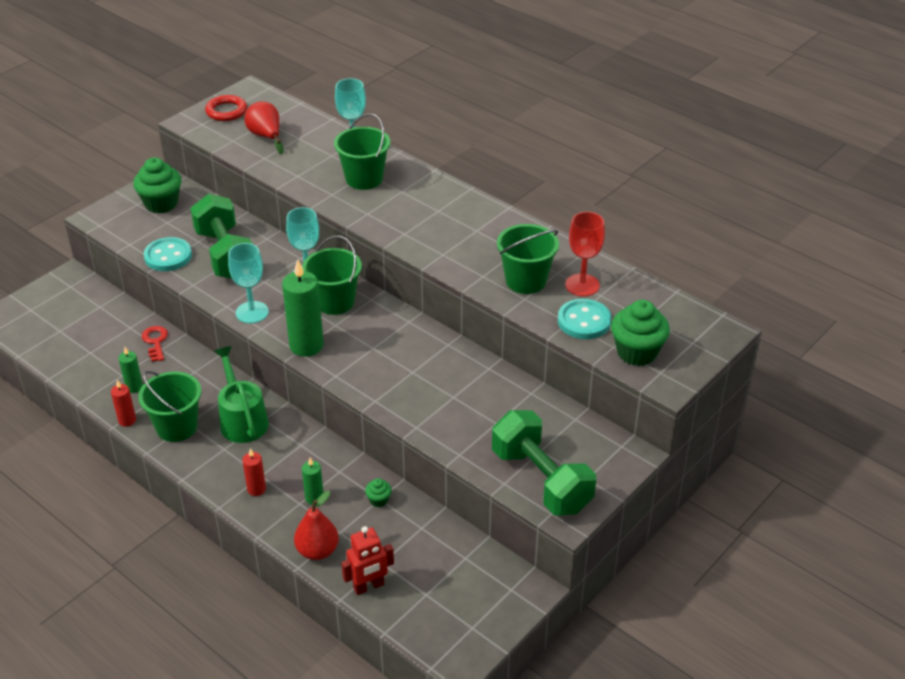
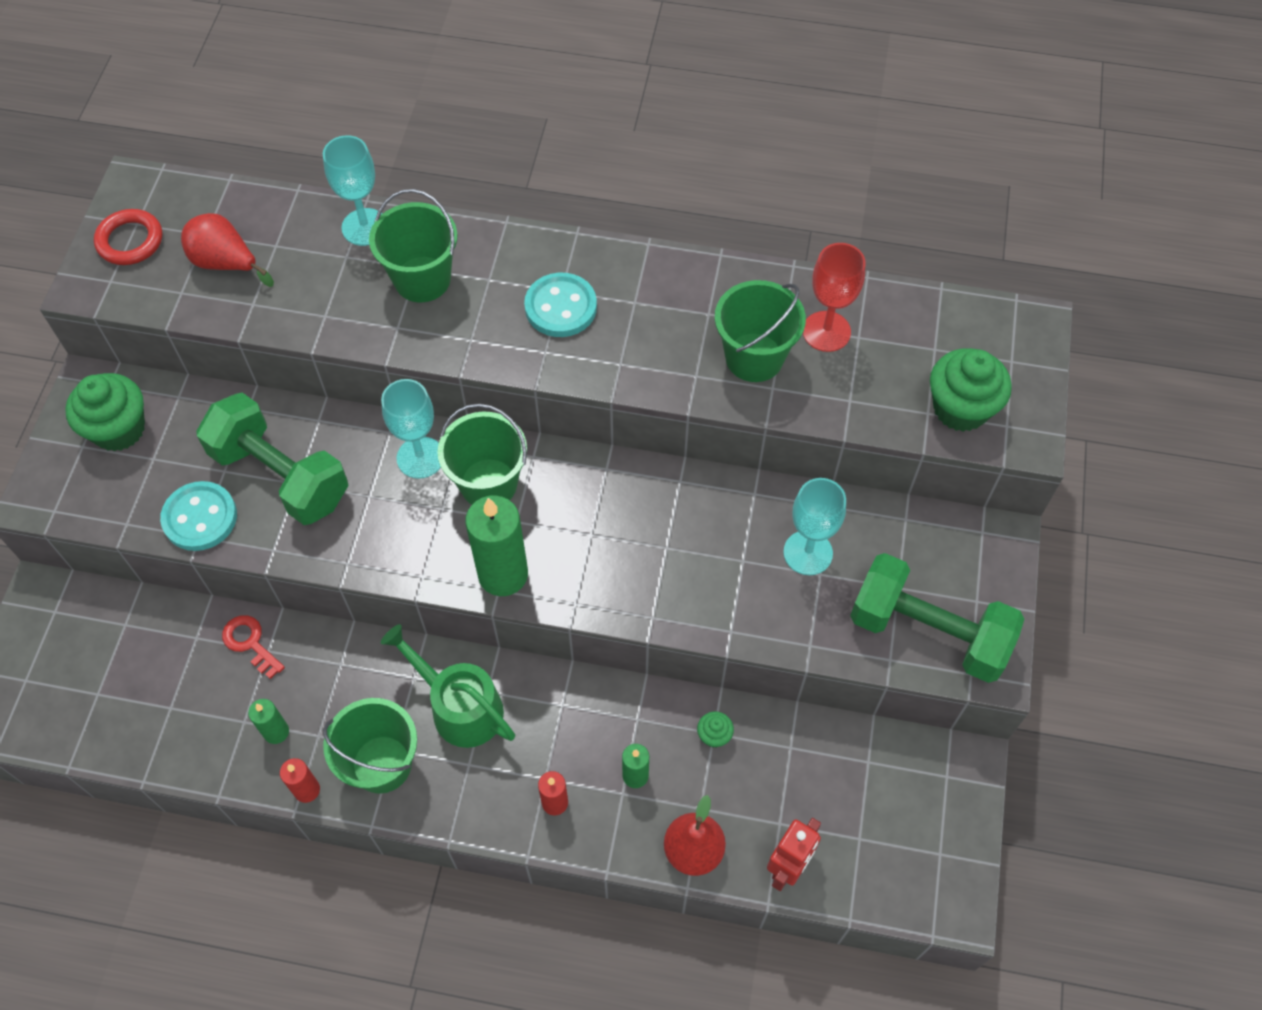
camera: 30 degrees left, 20 degrees up
(252, 312) = (390, 556): turquoise goblet -> turquoise goblet (808, 553)
(584, 321) = (867, 389): turquoise button -> turquoise button (560, 307)

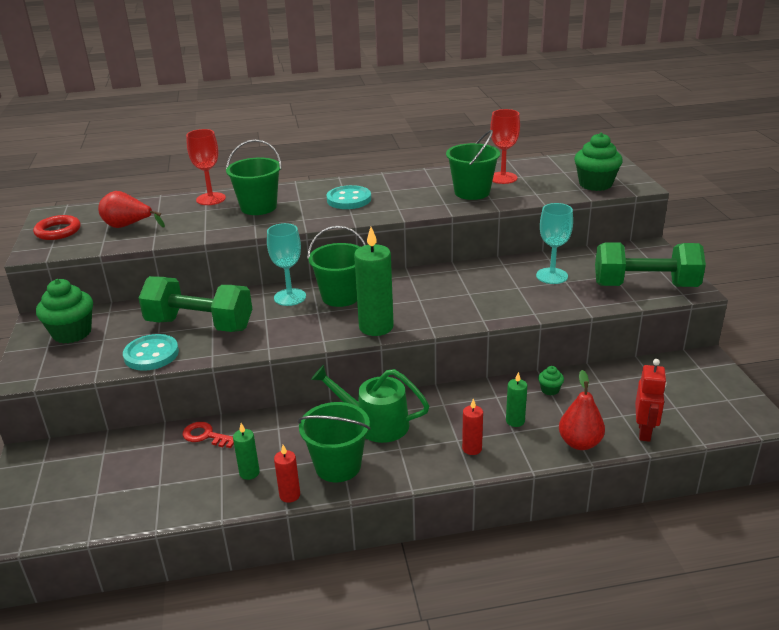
camera: 20 degrees left, 30 degrees down
(365, 227) = (211, 199): turquoise goblet -> red goblet

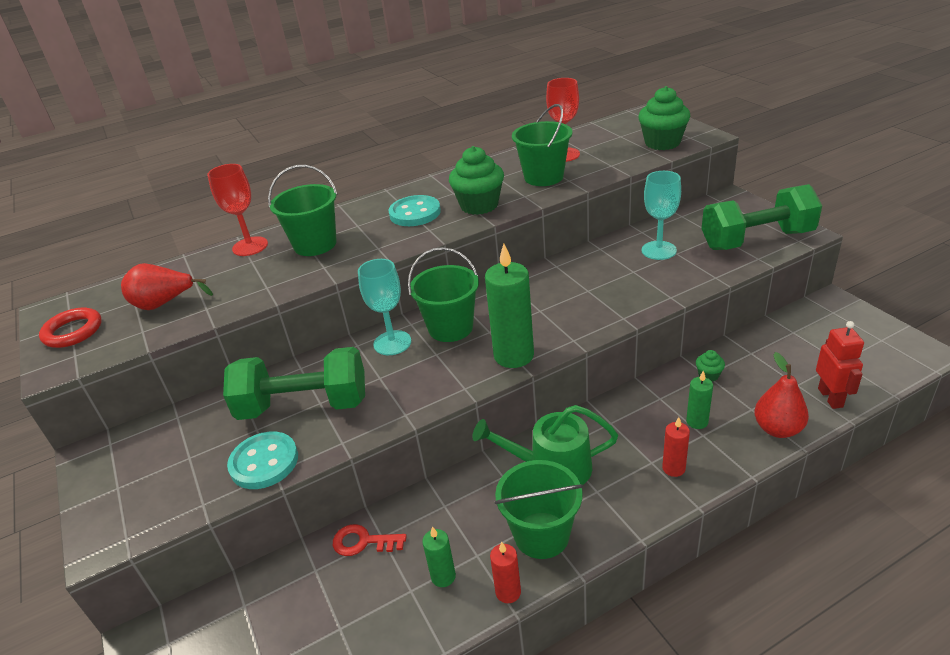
camera: 15 degrees left, 5 degrees up
(72, 333) = (142, 460): green cupcake -> green cupcake (479, 205)

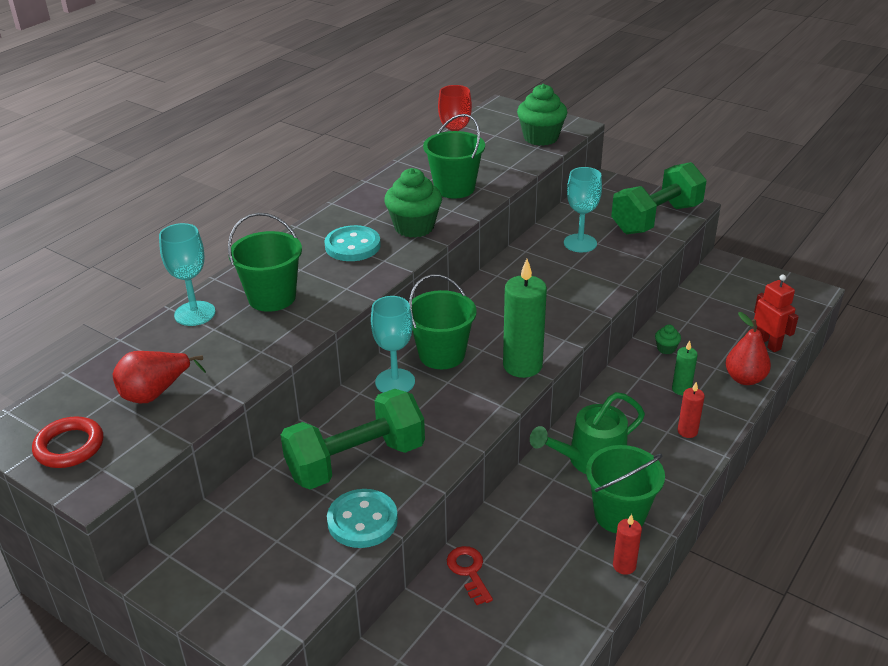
camera: 30 degrees left, 0 degrees up
(250, 246) = (195, 313): red goblet -> turquoise goblet
(363, 542) = (469, 571): red key -> red key turned 90 degrees clockwise
(443, 576) = (562, 573): green candle -> none

